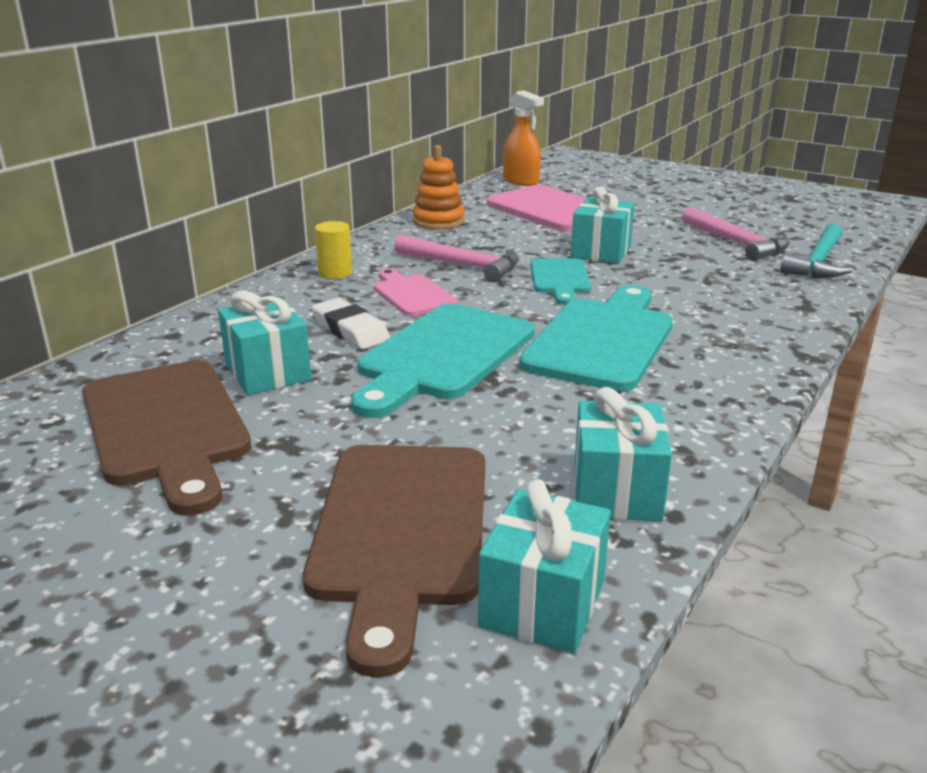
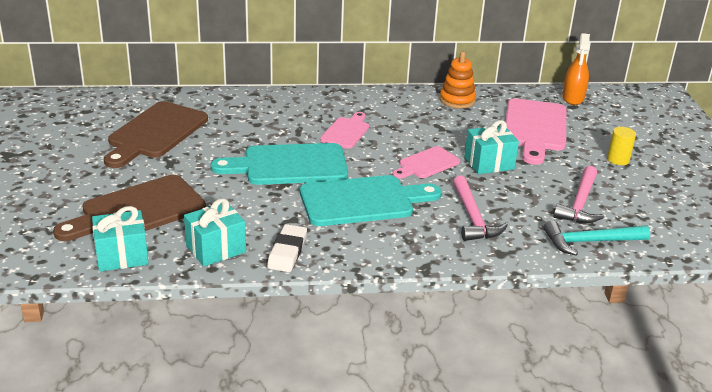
camera: 50 degrees right, 5 degrees up
(267, 372) = (222, 132): turquoise gift -> none
(335, 273) = (343, 102): yellow cylinder -> yellow cylinder (618, 159)
(350, 330) = (285, 133): white eraser -> white eraser (287, 252)
(463, 265) = (403, 131): pink hammer -> pink hammer (473, 217)
(560, 279) = (427, 164): turquoise cutting board -> pink cutting board

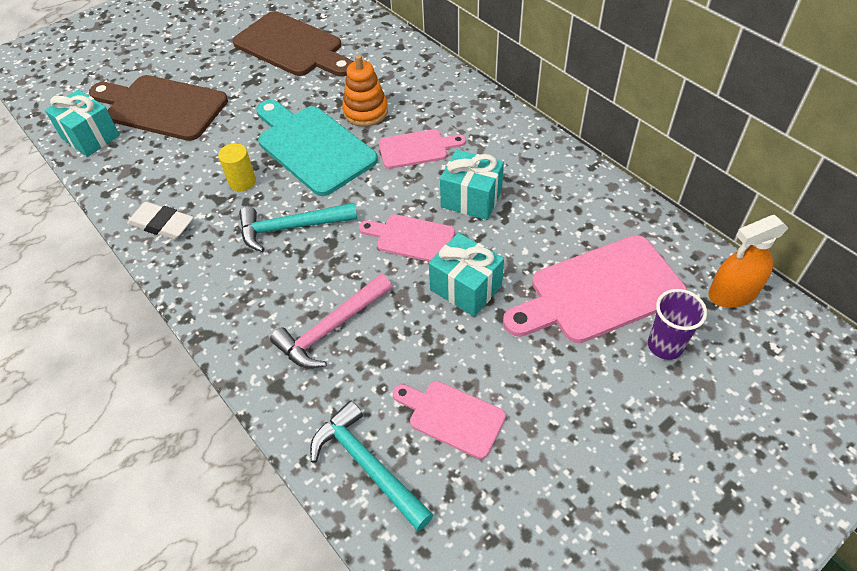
camera: 60 degrees right, 20 degrees up
(155, 133) = (292, 46): brown cutting board -> brown cutting board turned 135 degrees counterclockwise
(216, 249) = (136, 180): turquoise gift -> turquoise gift (471, 199)
(287, 252) = (162, 224): white eraser -> white eraser turned 45 degrees clockwise
(362, 201) = (291, 228): turquoise cutting board -> turquoise hammer
(457, 100) = (587, 192): orange stacking toy -> orange stacking toy (365, 112)
(580, 203) = (452, 417): pink hammer -> pink cutting board
(589, 128) = (665, 345): none -> purple cup
(618, 159) = (610, 413): yellow cylinder -> yellow cylinder (242, 182)

